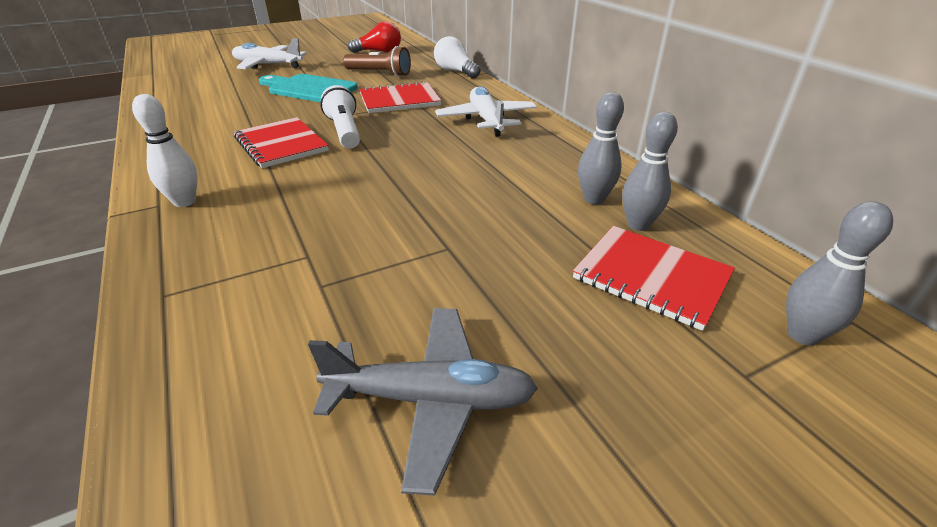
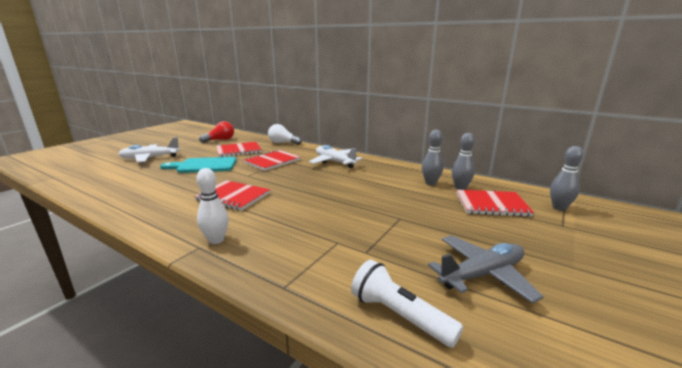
camera: 30 degrees left, 15 degrees down
(345, 131) = (264, 182): white flashlight -> white flashlight (399, 315)
(379, 73) = (238, 151): brown flashlight -> red notebook

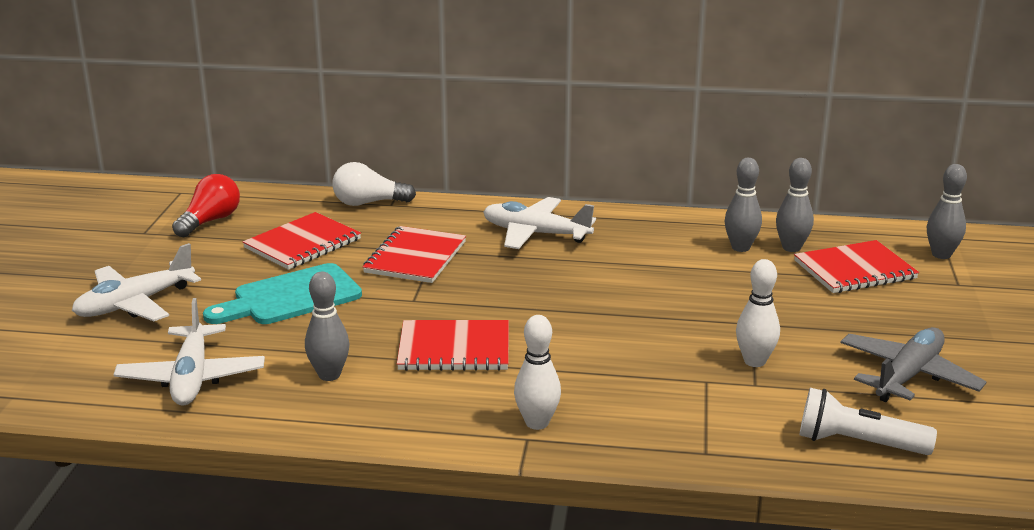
camera: 25 degrees left, 5 degrees up
(118, 185) = (192, 377): none -> white plane
(166, 195) = (329, 375): none -> grey bowling pin
(379, 238) = (754, 361): none -> white bowling pin

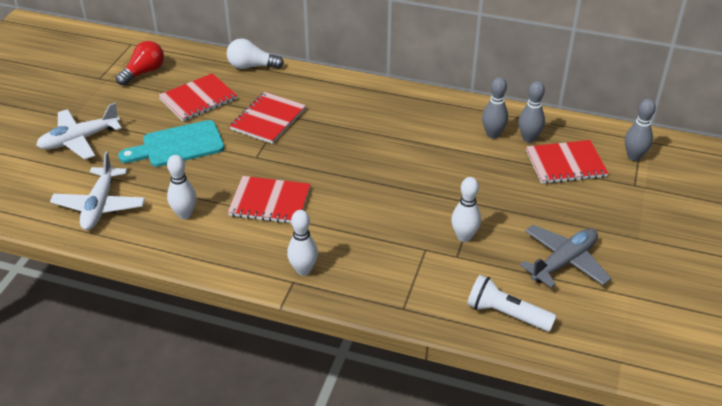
camera: 10 degrees right, 15 degrees up
(329, 375) = (184, 214): grey bowling pin -> white bowling pin
(535, 234) = (355, 106): white plane -> none

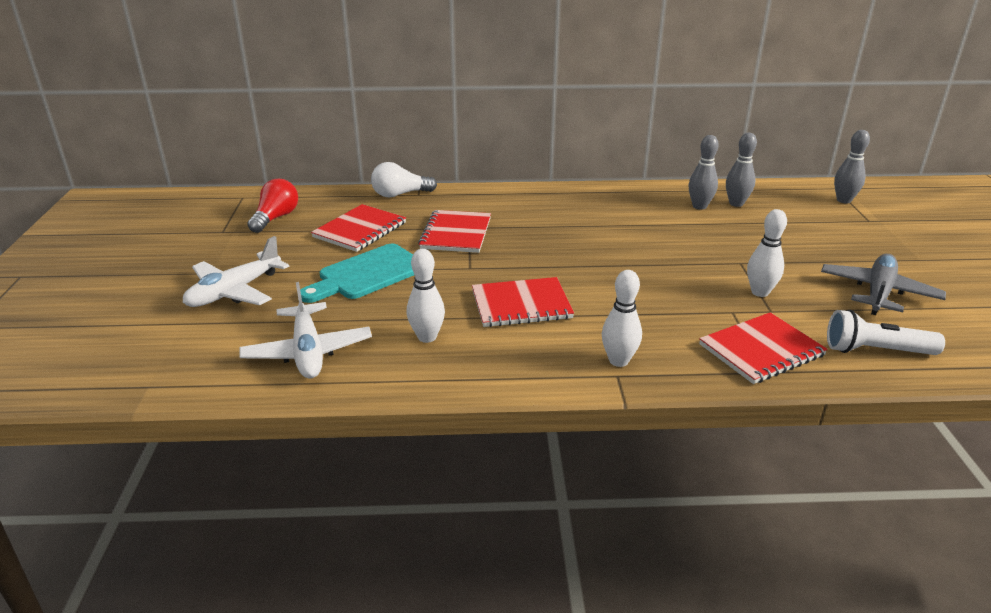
camera: 20 degrees left, 10 degrees down
(565, 164) = (790, 216): red notebook -> red notebook (761, 350)

